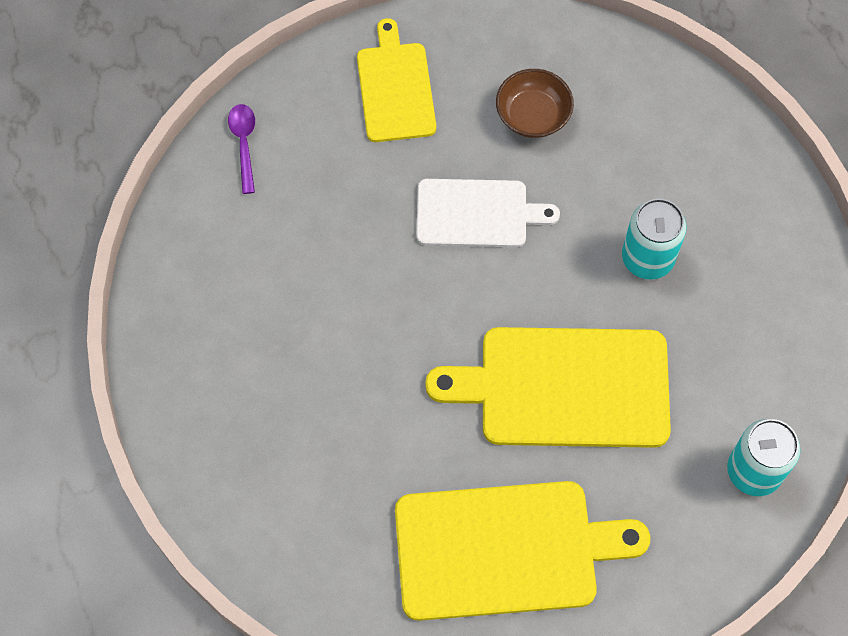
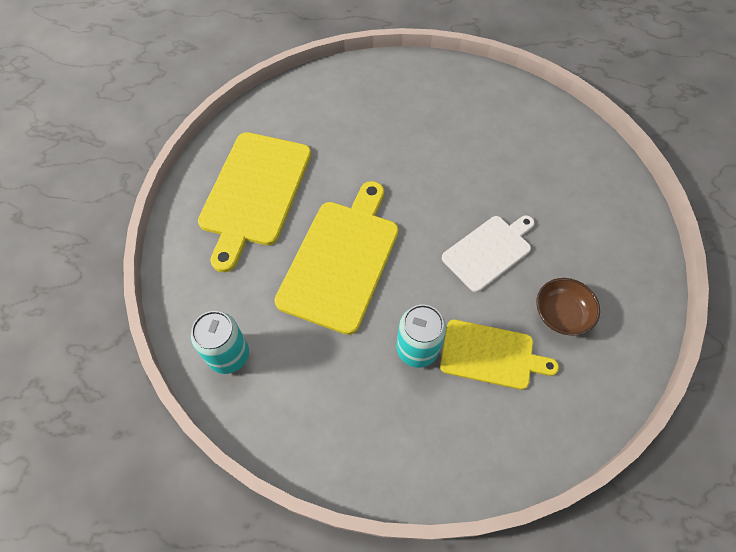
camera: 110 degrees right, 5 degrees down
(244, 144) = (577, 139): purple spoon -> none
(395, 88) = (604, 233): yellow cutting board -> yellow cutting board (491, 355)
(477, 213) = (488, 251): white cutting board -> white cutting board turned 150 degrees counterclockwise

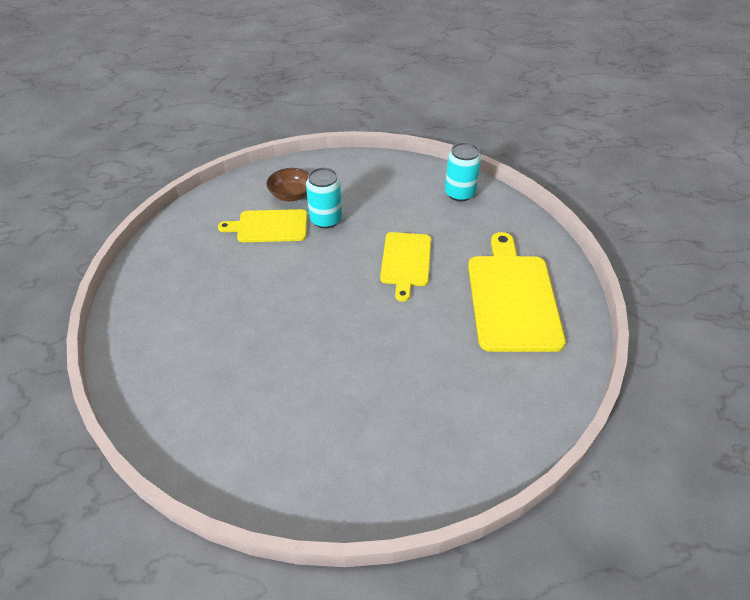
camera: 165 degrees right, 15 degrees down
(341, 260) = (406, 261): yellow cutting board -> yellow cutting board, size x0.62
(488, 251) = (276, 293): white cutting board -> none
(561, 314) = (212, 260): brown bowl -> brown bowl (291, 195)

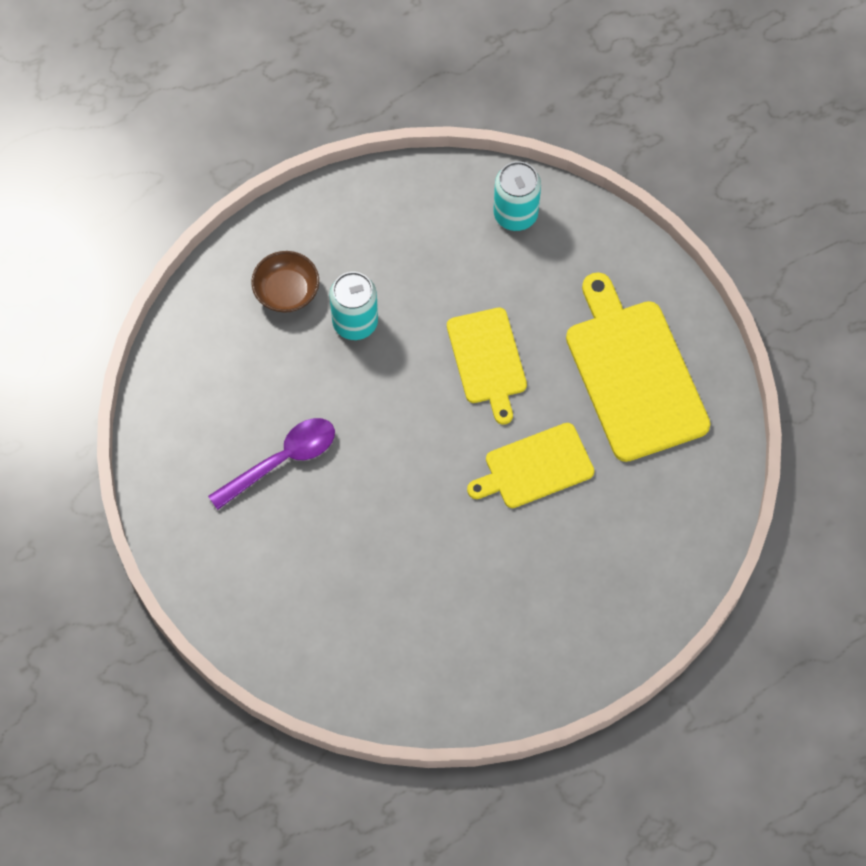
camera: 20 degrees left, 20 degrees up
(230, 279) = (282, 461): none -> purple spoon
(269, 226) = (286, 359): yellow cutting board -> yellow cutting board (535, 467)

